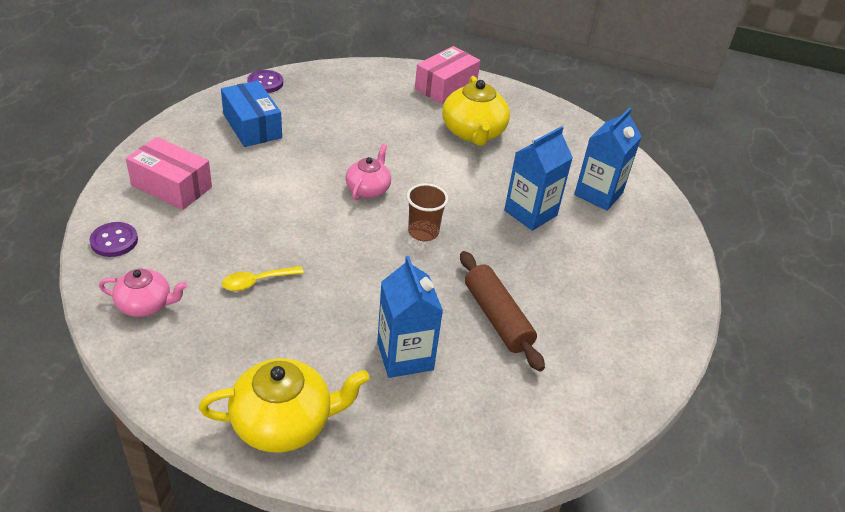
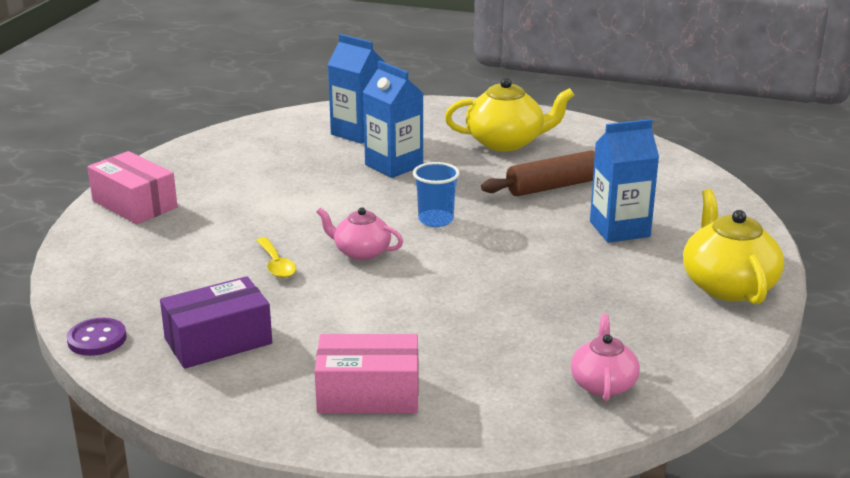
camera: 85 degrees left, 15 degrees down
(114, 241) = (494, 426): purple button -> none
(171, 186) = (368, 394): pink box -> pink box turned 60 degrees clockwise
(252, 126) = (218, 341): blue box -> purple box
(257, 282) = (542, 313): yellow spoon -> yellow spoon (276, 265)
(423, 232) = (435, 220): brown cup -> blue cup
(473, 132) = (243, 190): yellow teapot -> yellow teapot (506, 142)

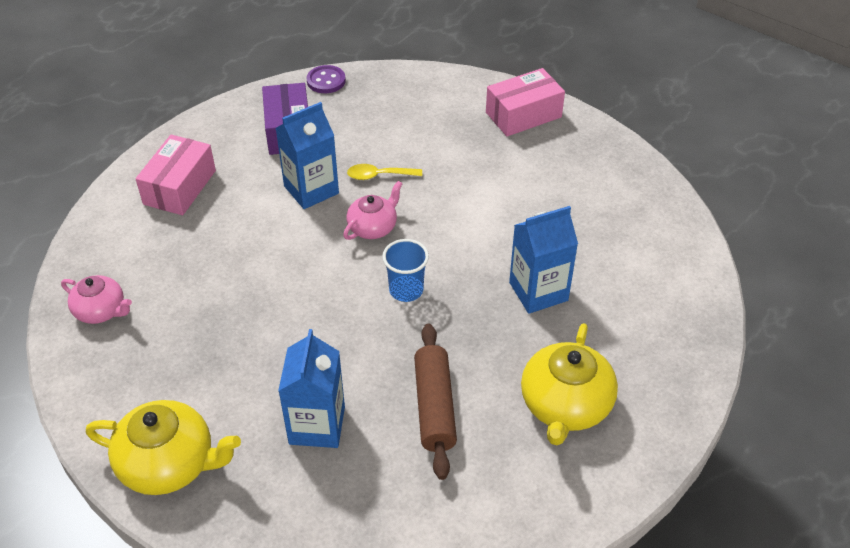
camera: 110 degrees right, 20 degrees up
(358, 132) = (633, 284): blue carton -> blue carton (311, 190)

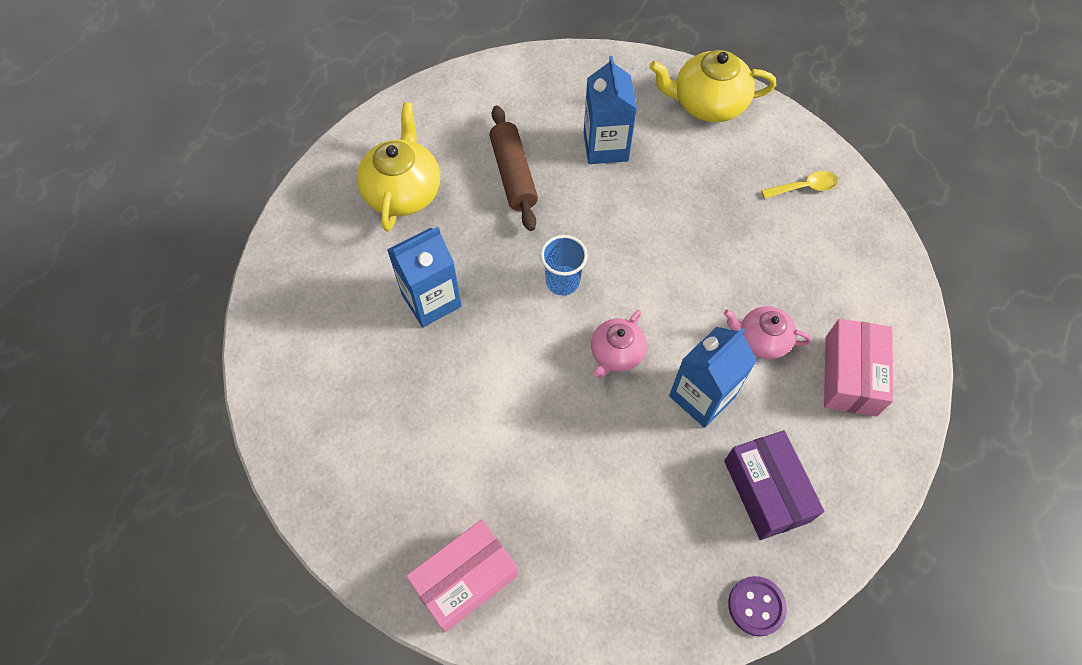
camera: 170 degrees right, 15 degrees up
(101, 311) = (839, 217): pink teapot -> pink teapot (762, 339)
(379, 175) = (630, 432): yellow spoon -> yellow spoon (804, 187)

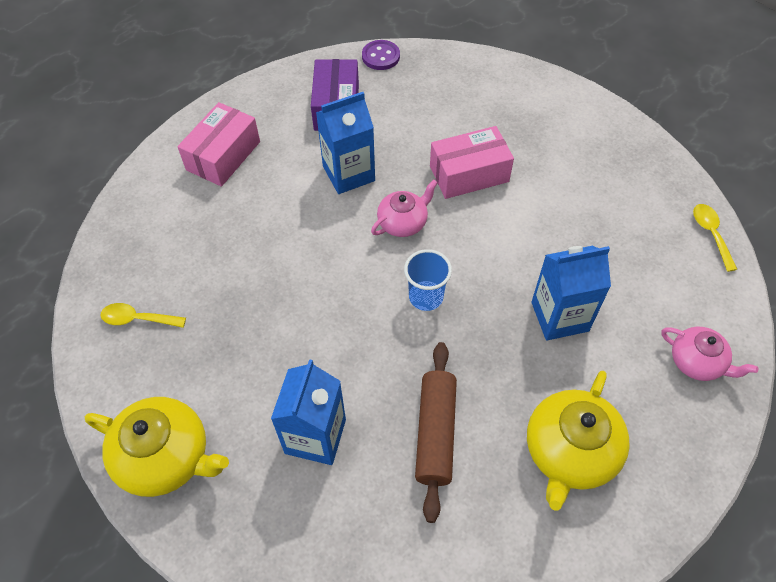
camera: 160 degrees left, 5 degrees down
(282, 443) = (711, 234): none -> yellow spoon
(465, 579) = (572, 115): pink box -> pink box (469, 174)
(762, 339) = (274, 199): pink teapot -> pink teapot (697, 362)

